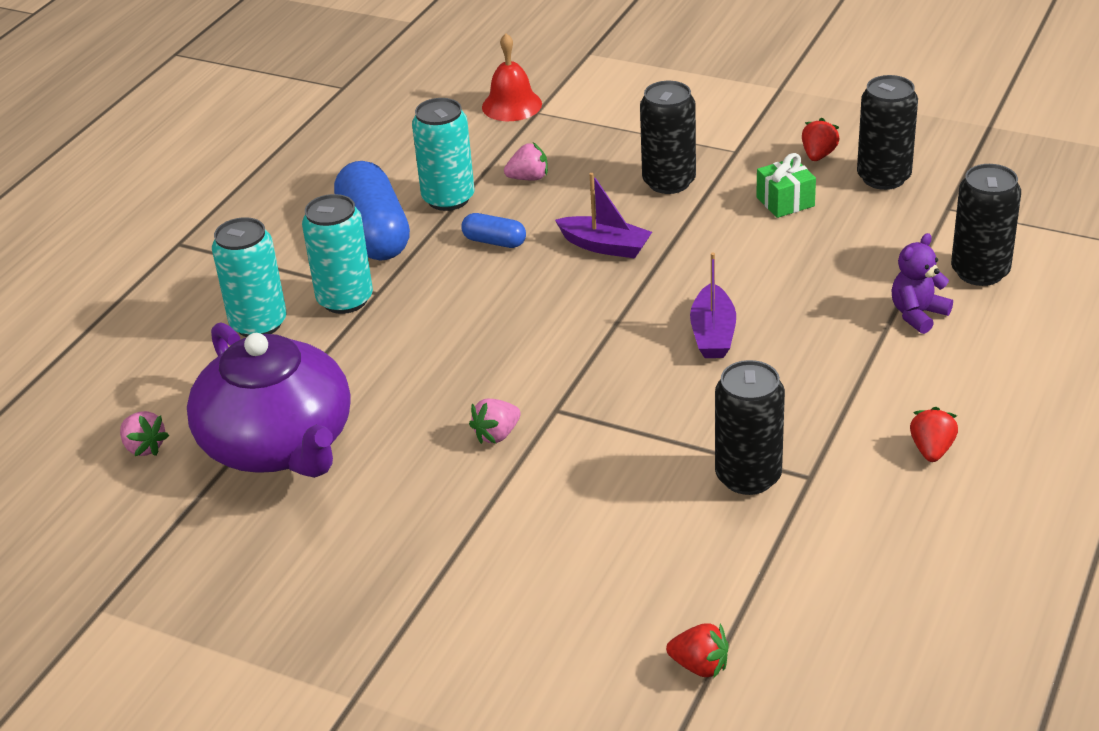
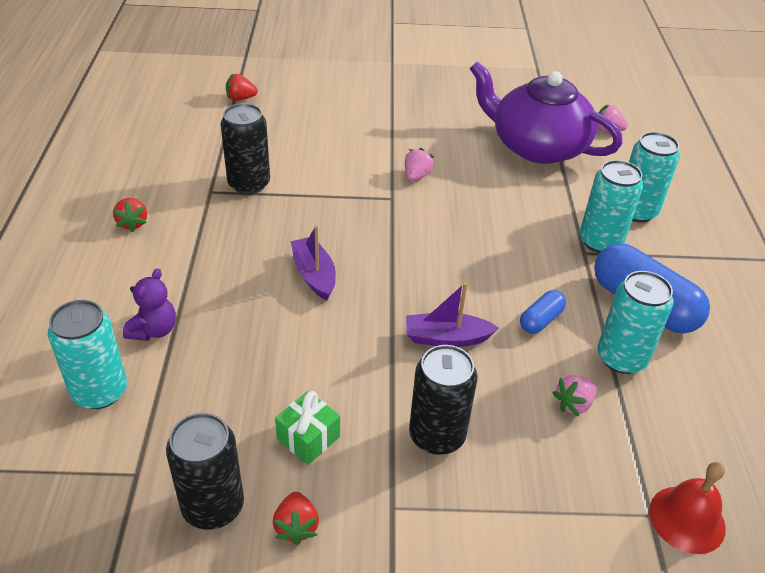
camera: 150 degrees right, 5 degrees up
(494, 241) = (540, 320): blue capsule -> blue capsule turned 45 degrees counterclockwise
(980, 272) = (100, 391): black can -> turquoise can

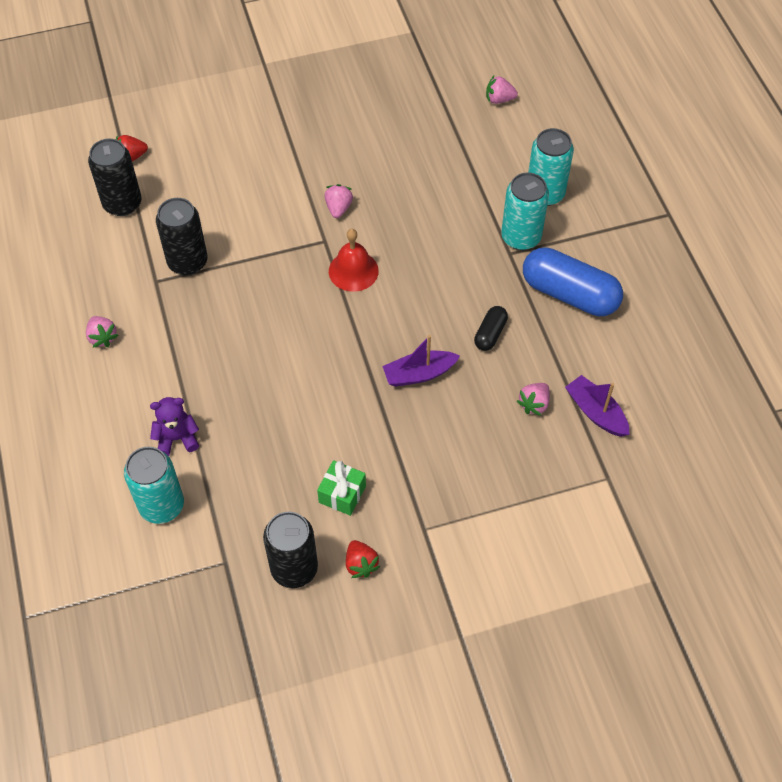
camera: 15 degrees left, 15 degrees up
(132, 223) = (102, 337): red strawberry -> pink strawberry
(154, 330) = (177, 438): purple teddy bear -> purple teddy bear turned 105 degrees counterclockwise
(314, 275) = (287, 345): purple boat -> purple boat (596, 412)
(437, 435) = (438, 462): black can -> black can (122, 204)
(537, 146) = (438, 139): purple teapot -> none
(540, 320) = (490, 334): blue capsule -> black capsule
(621, 358) = (562, 351): turquoise can -> none
(687, 519) = (634, 473): red bell -> red bell (353, 271)

